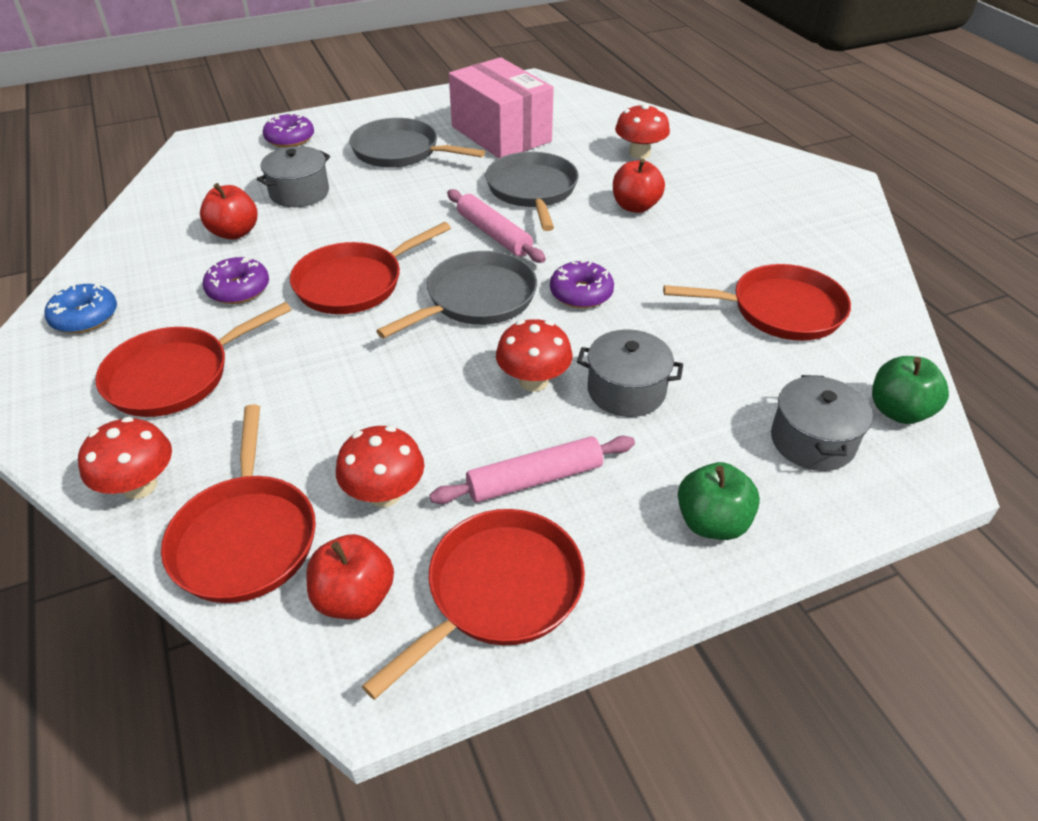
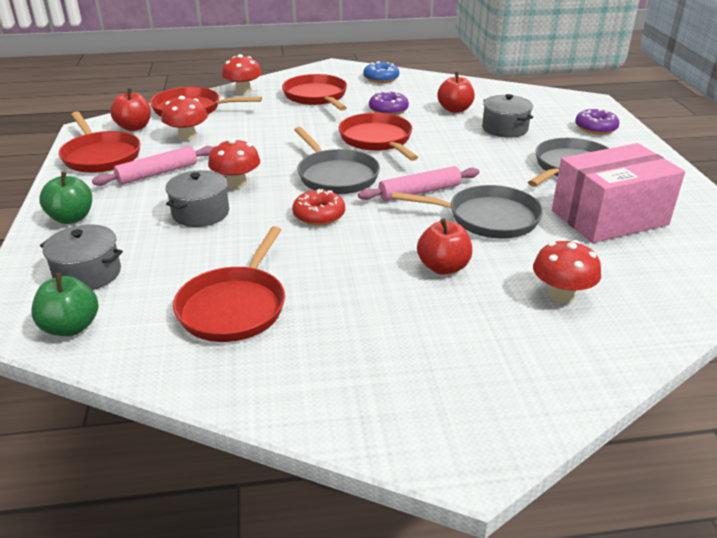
camera: 105 degrees right, 10 degrees down
(535, 479) = (157, 173): pink rolling pin -> pink rolling pin turned 60 degrees clockwise
(581, 293) = (319, 215): purple donut -> red donut

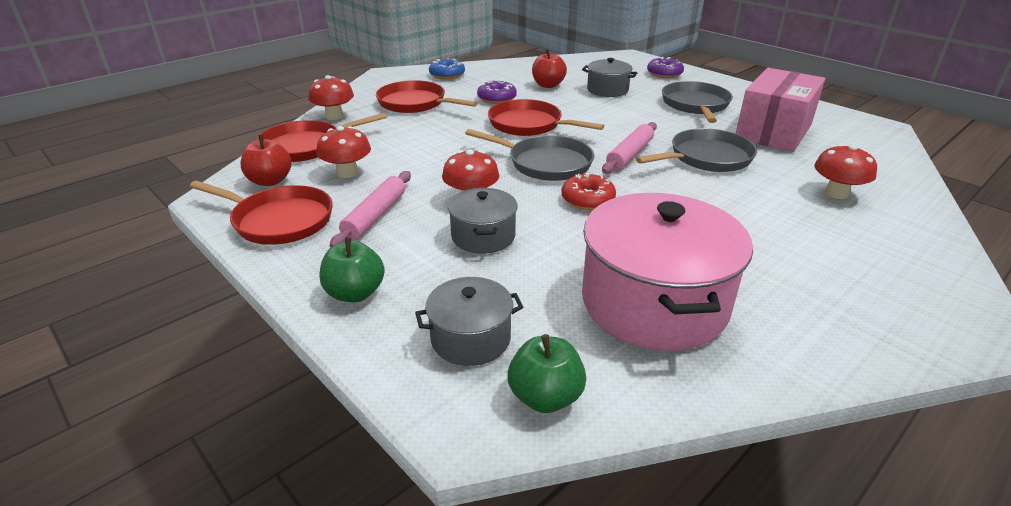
camera: 35 degrees left, 0 degrees up
(234, 306) = (654, 303): red pan -> pink pot
(443, 267) = (741, 204): red apple -> none

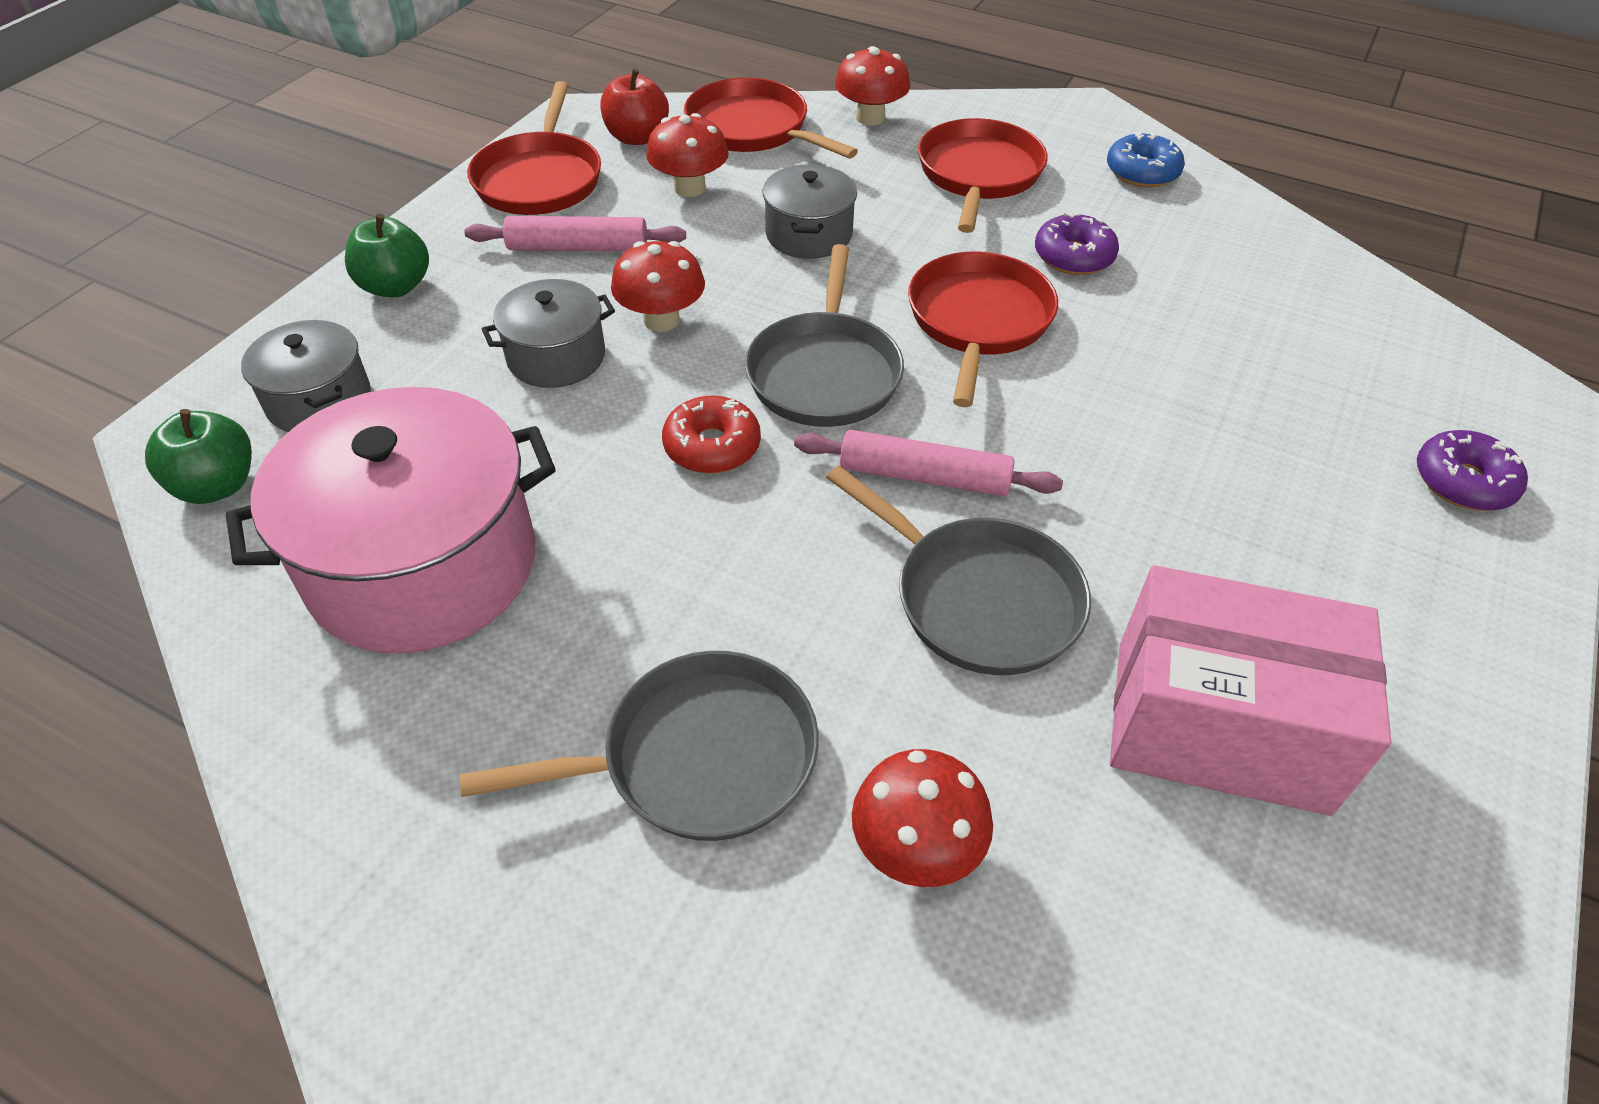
camera: 70 degrees right, 15 degrees up
(548, 85) = (1204, 306): red apple -> none
(607, 90) = (1254, 397): grey pot -> grey pot (809, 234)
(695, 105) = (1284, 560): grey pan -> grey pan (698, 758)

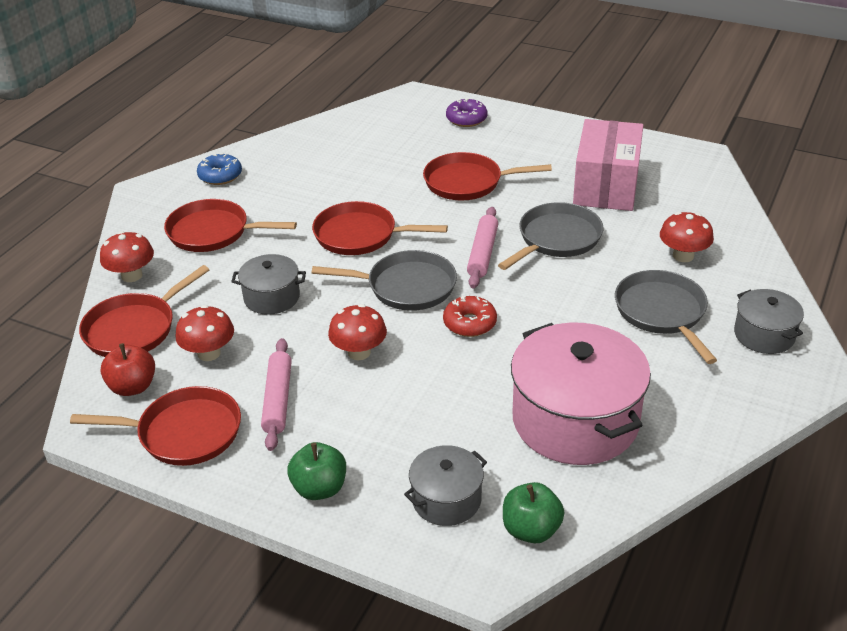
camera: 90 degrees left, 10 degrees down
(556, 357) = (396, 393): grey pot -> grey pot (764, 335)
(1073, 256) = (302, 203): purple donut -> none
(1183, 469) = (467, 182): none -> red pan

